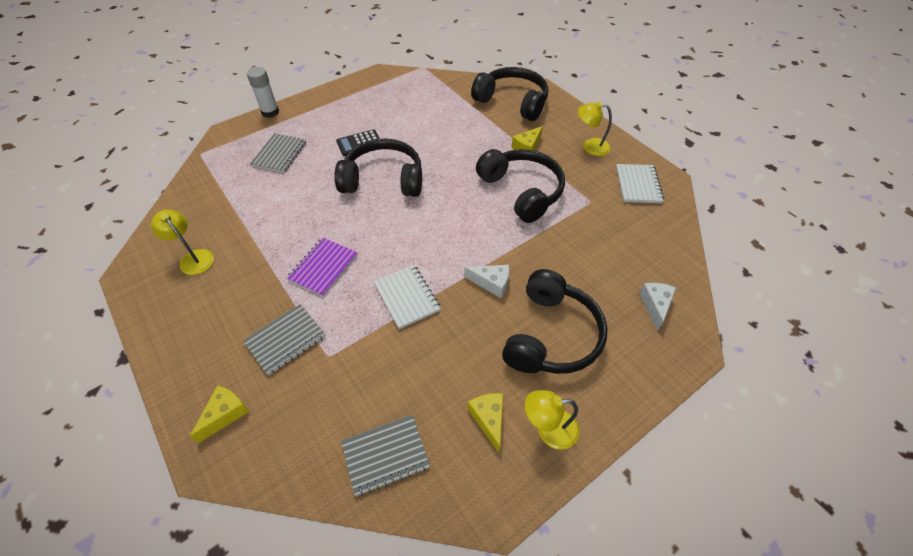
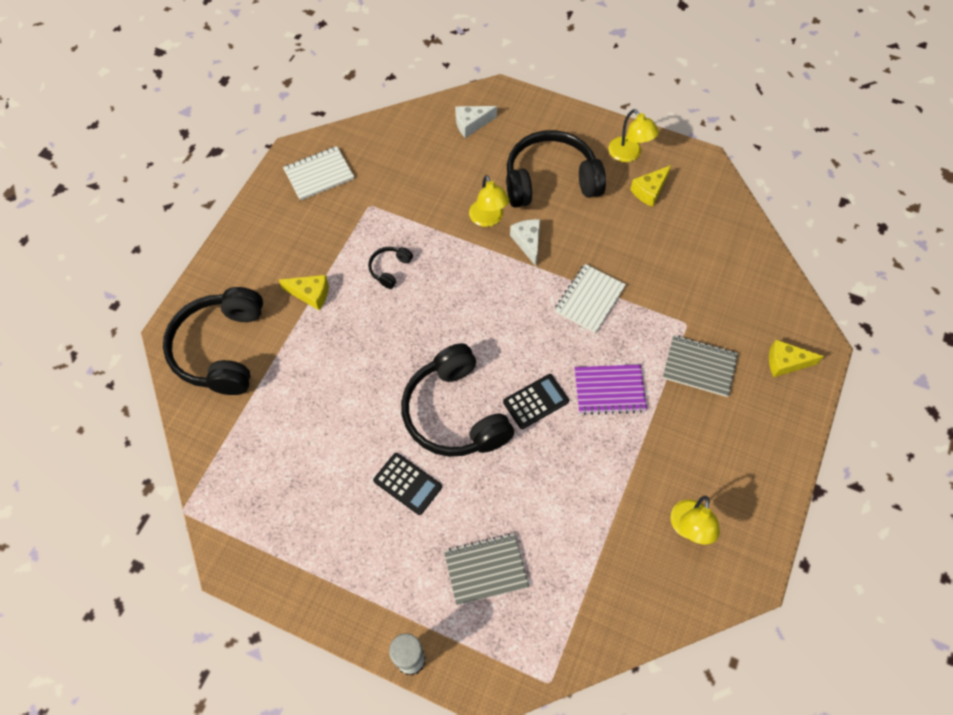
camera: 120 degrees left, 10 degrees up
(354, 222) = (535, 401): none -> black calculator
(385, 455) = (723, 238): grey notebook -> none
(522, 191) = (389, 269): black headphones -> black headphones, size x0.43
(590, 146) = (274, 235): yellow lamp -> yellow lamp (488, 219)

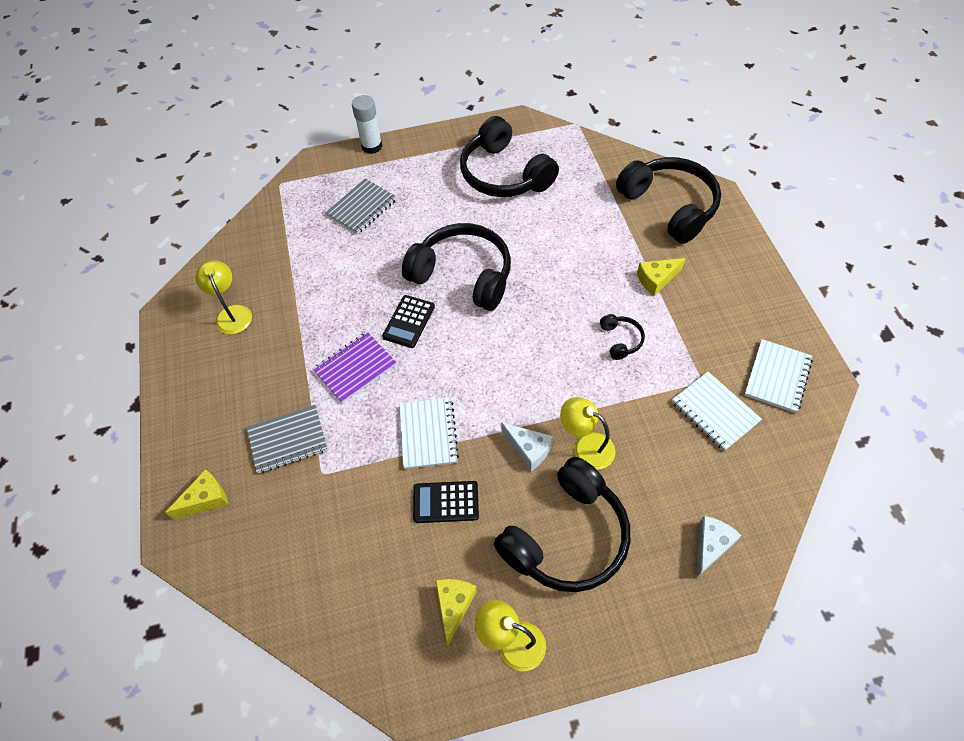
camera: 145 degrees right, 5 degrees down
(316, 501) = (504, 174): none -> black headphones
(384, 183) = (714, 412): none -> white notebook
(407, 483) = (455, 217): black calculator -> black calculator (446, 502)

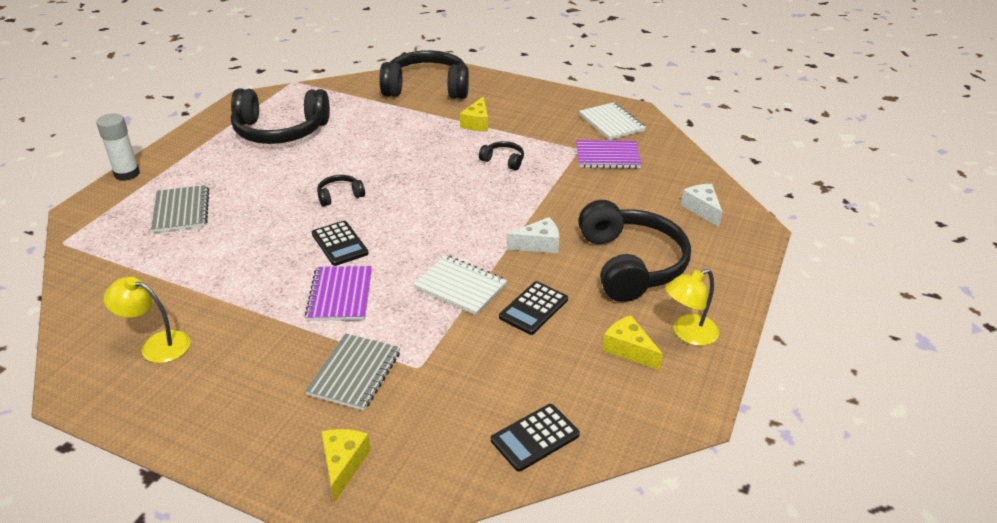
camera: 55 degrees left, 20 degrees down
(309, 601) = (535, 438): none -> black calculator
(463, 275) = (340, 195): black headphones -> black headphones, size x0.43
(586, 446) = (568, 218): yellow lamp -> none
(714, 412) = (607, 156): white notebook -> purple notebook

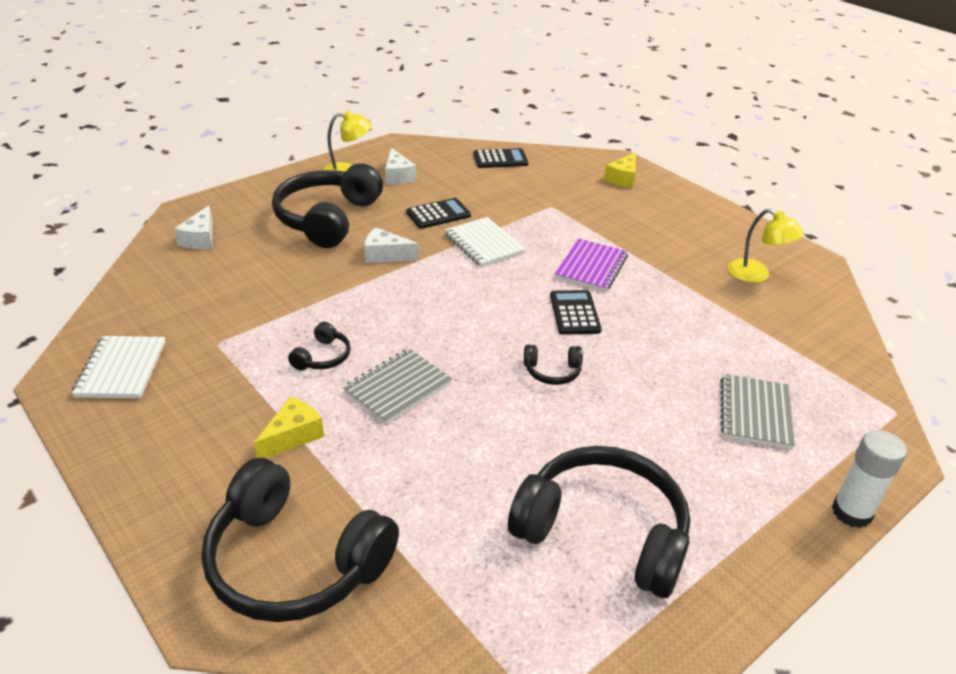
camera: 155 degrees left, 0 degrees up
(355, 373) = (599, 215): grey notebook -> grey notebook (398, 388)
(503, 160) = (323, 357): black headphones -> black headphones turned 120 degrees counterclockwise
(607, 156) = (200, 322): purple notebook -> none
(628, 349) = (398, 176): yellow cheese -> white cheese

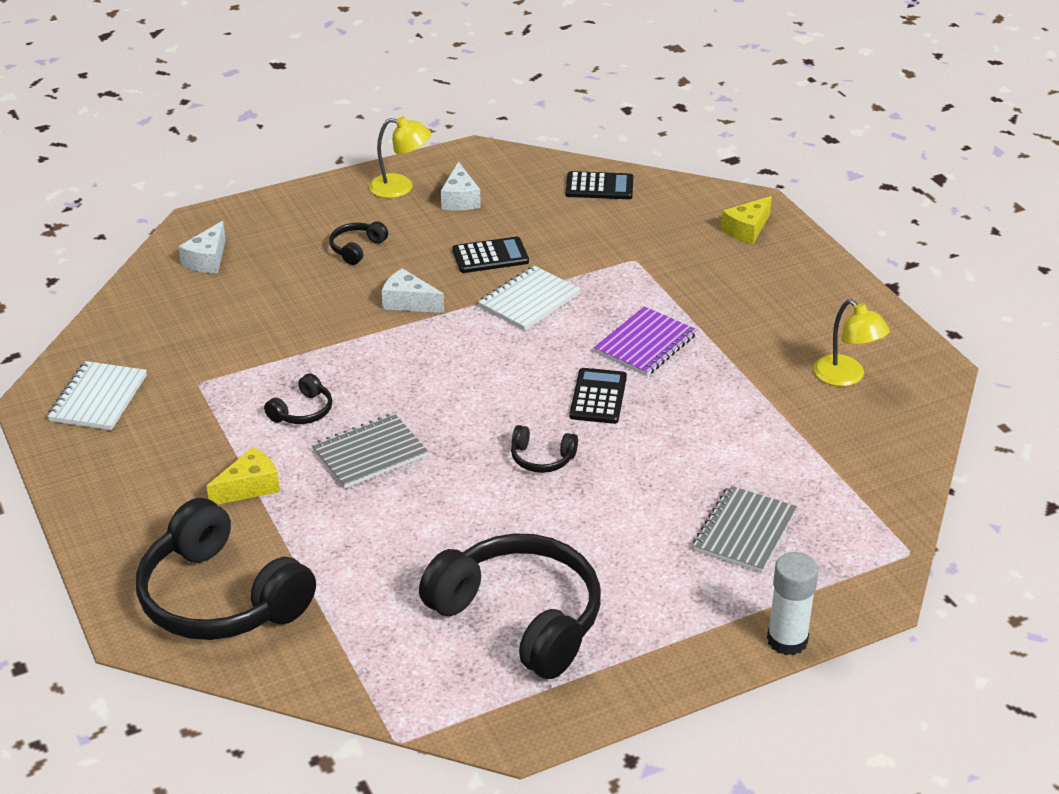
camera: 15 degrees right, 0 degrees up
(327, 219) = (356, 249): black headphones -> black headphones, size x0.43
(484, 244) = (529, 301): white notebook -> white notebook turned 60 degrees clockwise

